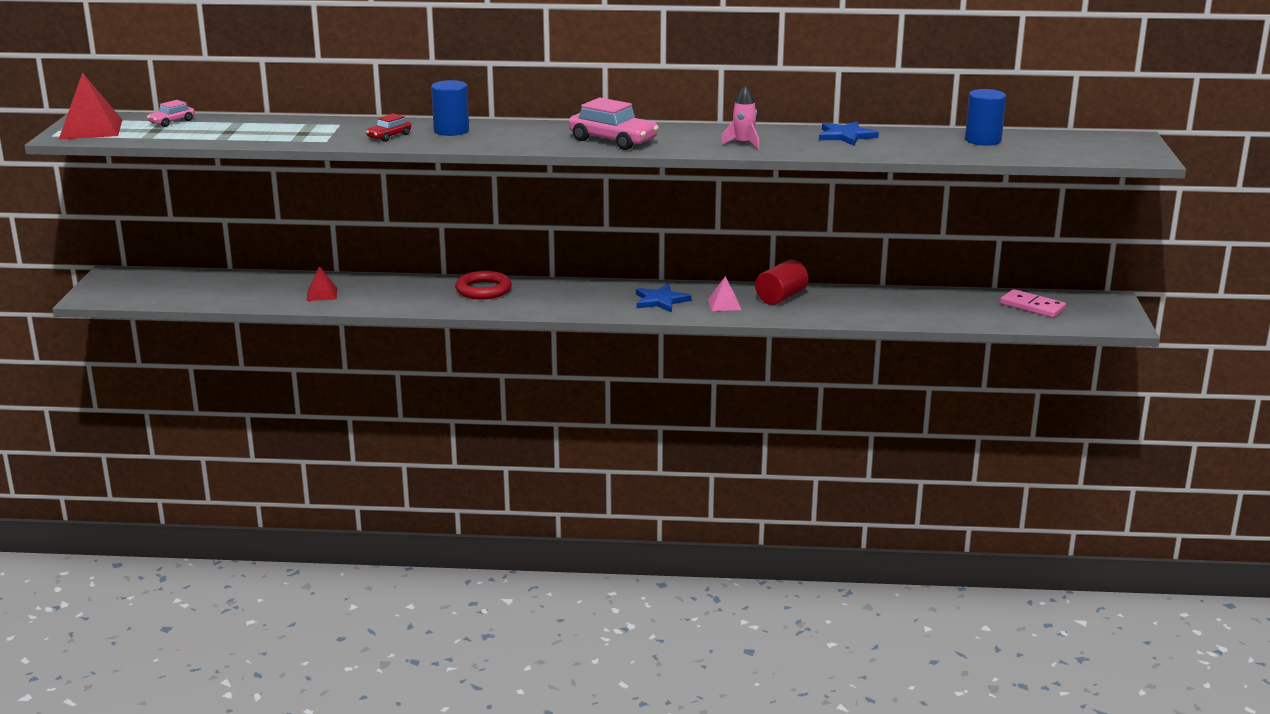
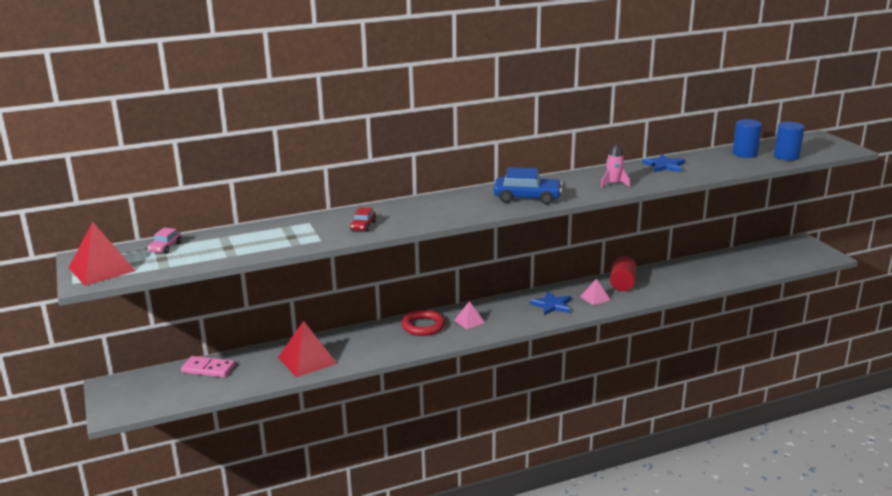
camera: 25 degrees left, 0 degrees up
(321, 294) = (307, 360): red pyramid -> red pyramid, size x1.83
(451, 130) = (402, 212): blue cylinder -> blue cylinder (786, 156)
(541, 296) = (469, 321): none -> pink pyramid
(613, 140) = (527, 198): pink car -> blue car
(1032, 306) = (768, 255): pink domino -> pink domino (208, 369)

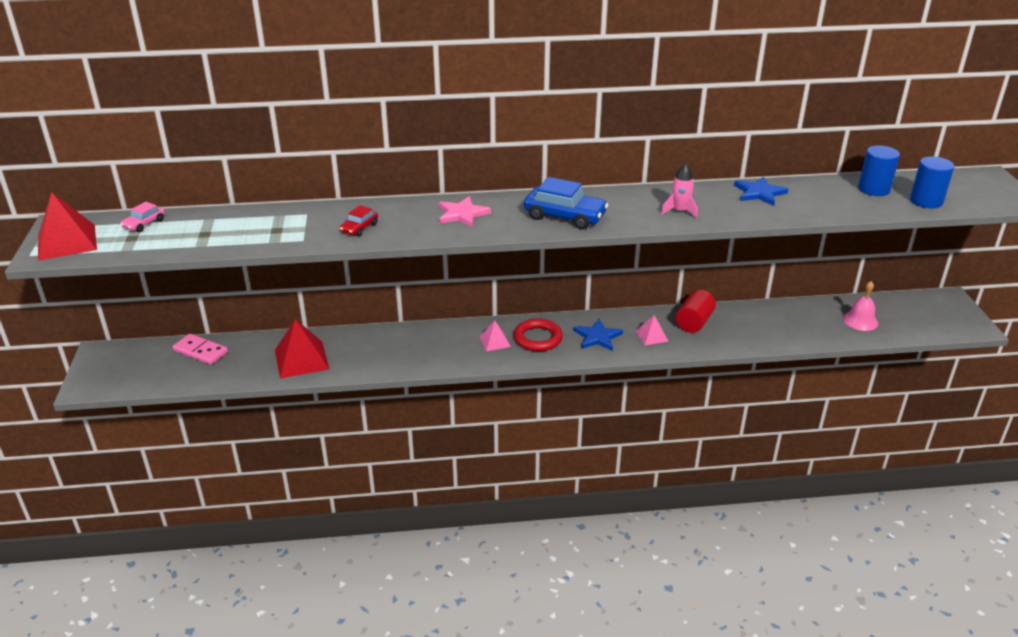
camera: 15 degrees right, 10 degrees up
(423, 326) = (442, 339): red ring -> red ring (538, 338)
(442, 206) = (462, 214): none -> pink star
(746, 264) = (860, 320): none -> pink bell

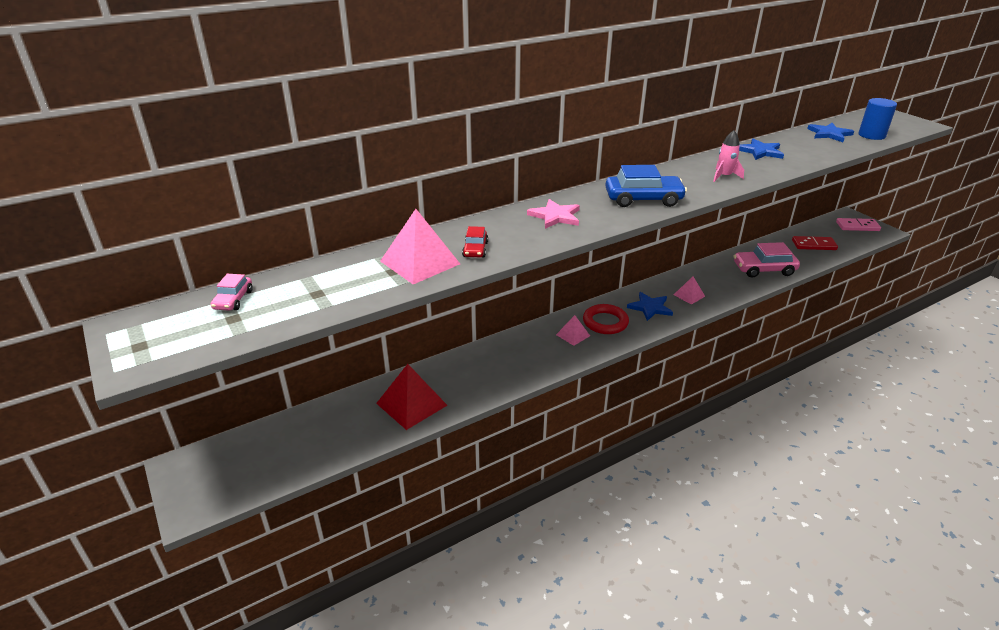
camera: 25 degrees left, 0 degrees up
(67, 242) = (152, 343): red pyramid -> none
(200, 351) = (297, 428): pink domino -> pink domino (857, 226)
(304, 228) = (420, 262): none -> pink pyramid
(694, 322) = (708, 276): red cylinder -> none
(767, 331) = (764, 269): none -> pink car
(860, 320) = (814, 245): pink bell -> red domino
(874, 189) = (829, 134): blue cylinder -> blue star

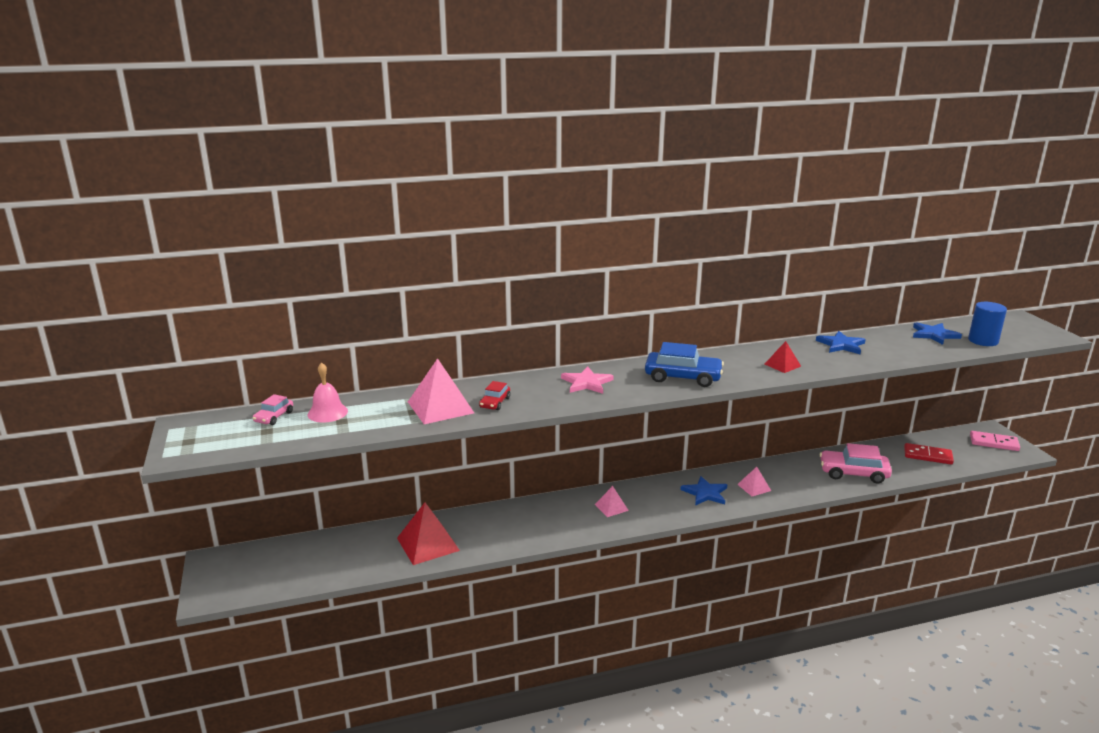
camera: 15 degrees right, 10 degrees down
(295, 286) = (327, 412): none -> pink bell
(605, 322) = (651, 500): red ring -> none
(724, 176) = (782, 365): pink rocket -> red pyramid

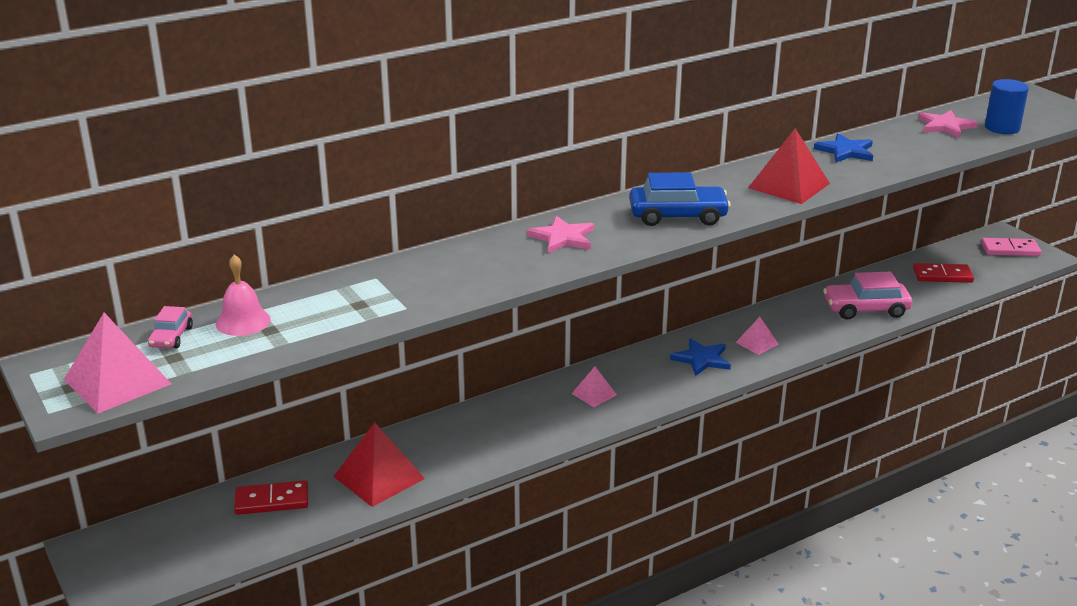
camera: 15 degrees left, 5 degrees up
(347, 548) = (272, 500): none -> red domino
(440, 407) = (392, 294): pink pyramid -> pink pyramid (117, 381)
(495, 403) = (460, 279): red car -> none
(782, 365) = (788, 185): red pyramid -> red pyramid, size x1.83
(934, 335) = (945, 126): blue star -> pink star

